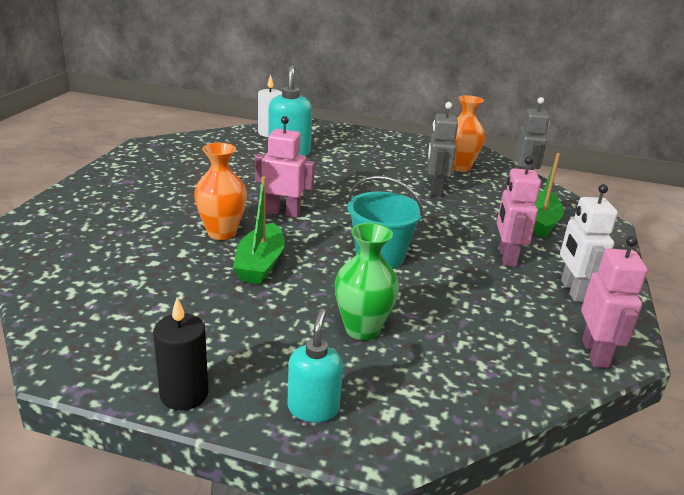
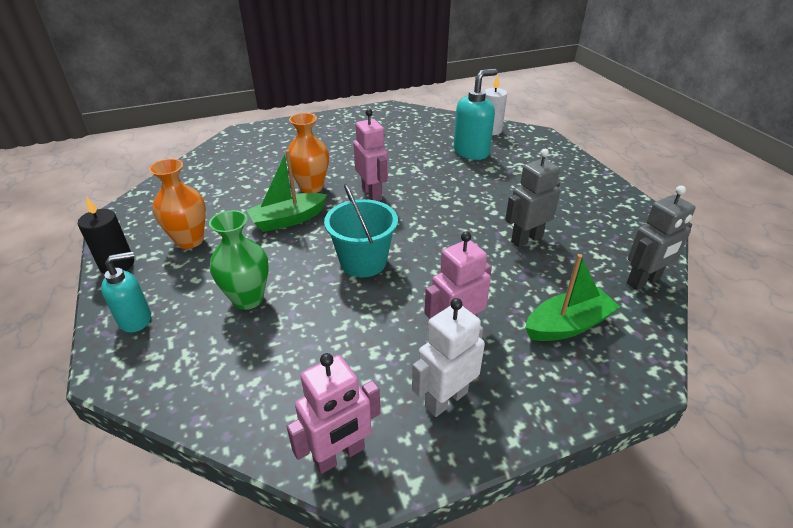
camera: 55 degrees right, 10 degrees up
(459, 167) = (601, 232): orange vase -> orange vase (189, 240)

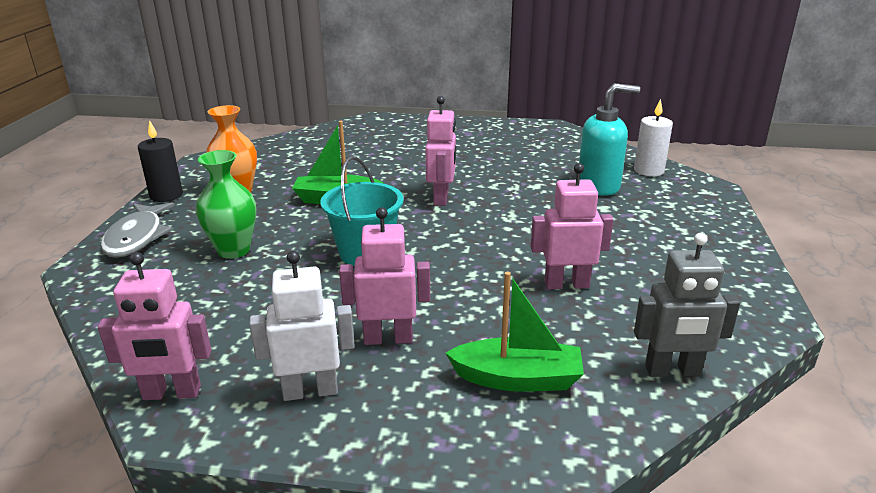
camera: 30 degrees right, 10 degrees down
(135, 319) = (137, 238): turquoise soap dispenser -> grey fish
(311, 187) = (387, 178): orange vase -> none
(526, 239) = (566, 284): grey robot -> pink robot

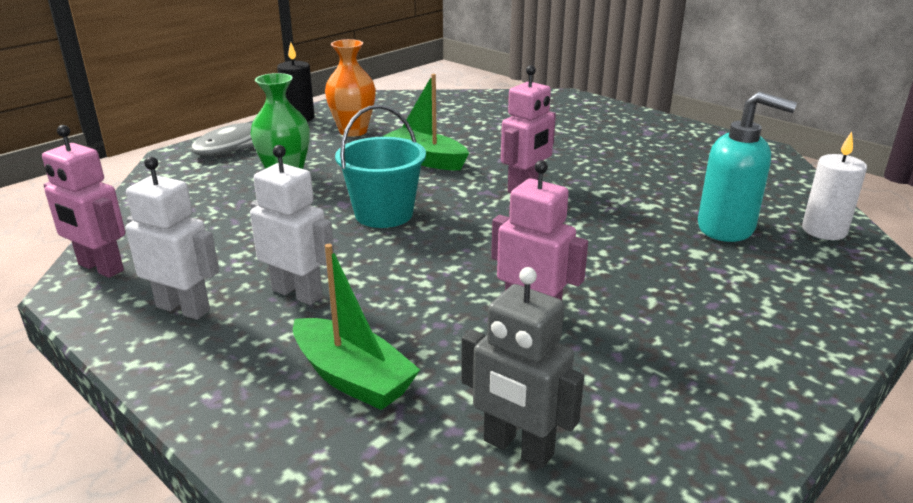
camera: 35 degrees right, 0 degrees up
(388, 338) = (297, 293): pink robot -> white robot

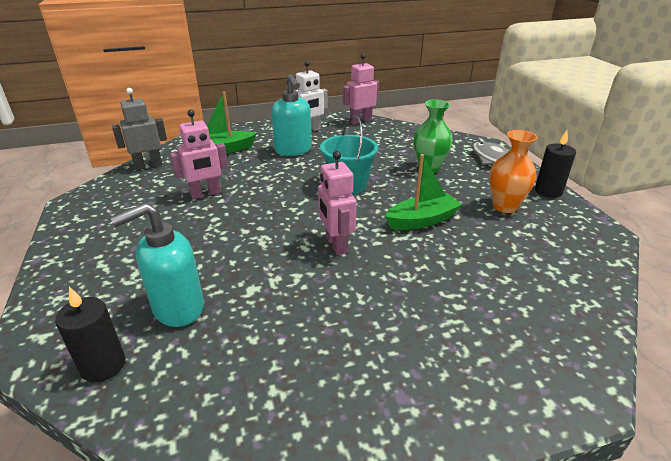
camera: 120 degrees right, 5 degrees up
(297, 293) = (293, 150): white robot -> turquoise soap dispenser
(824, 230) = (103, 365): white candle -> black candle

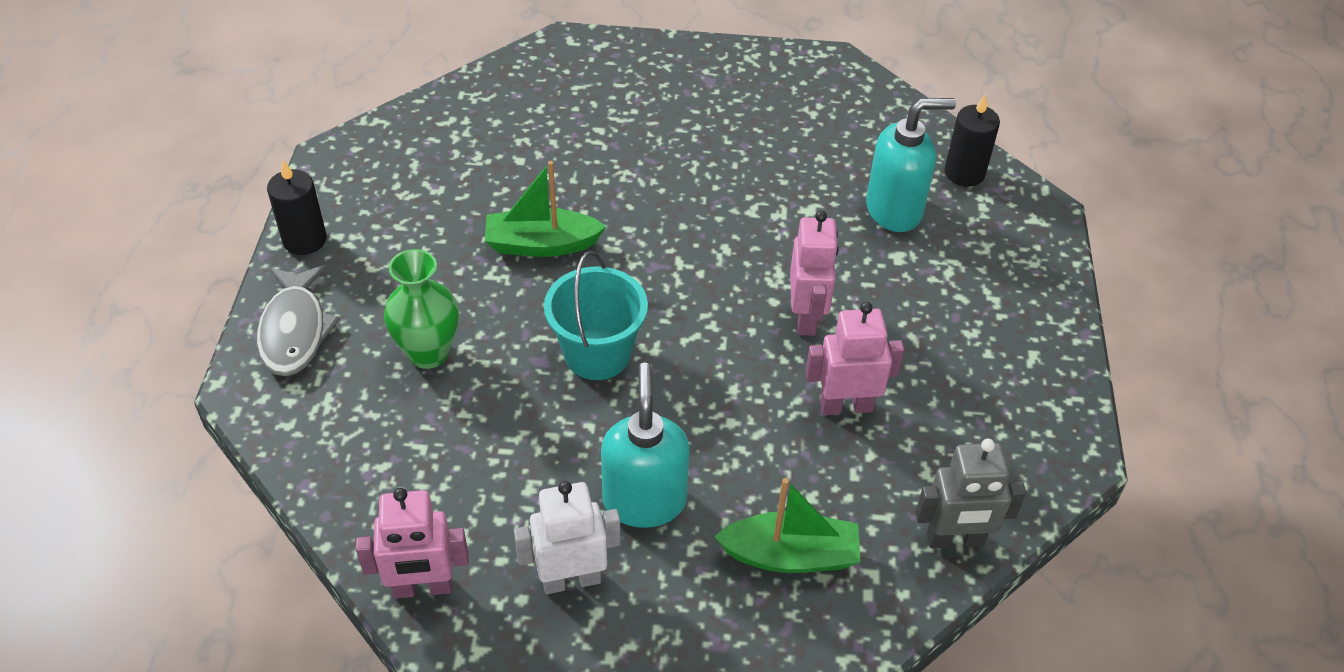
camera: 160 degrees left, 15 degrees up
(336, 245) = (683, 240): pink robot -> pink robot (806, 317)
(505, 206) = (402, 233): orange vase -> none

